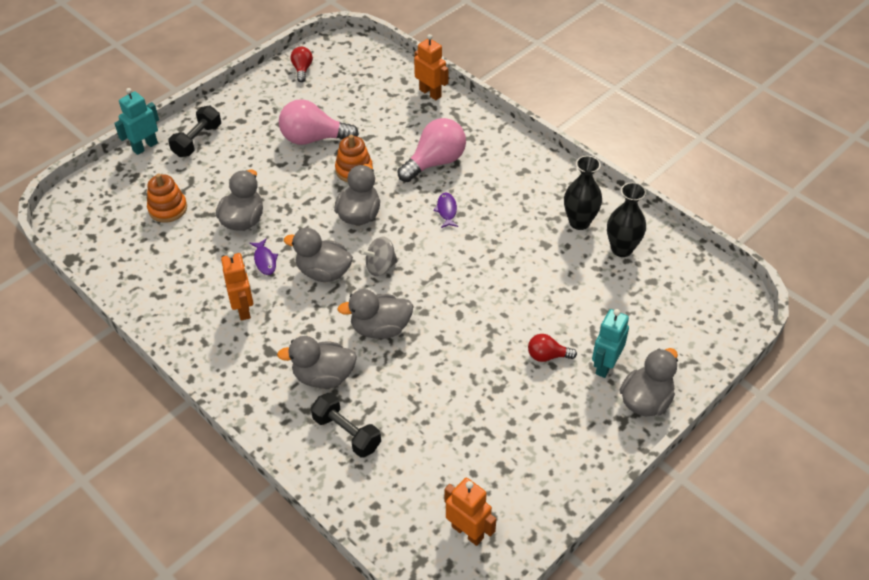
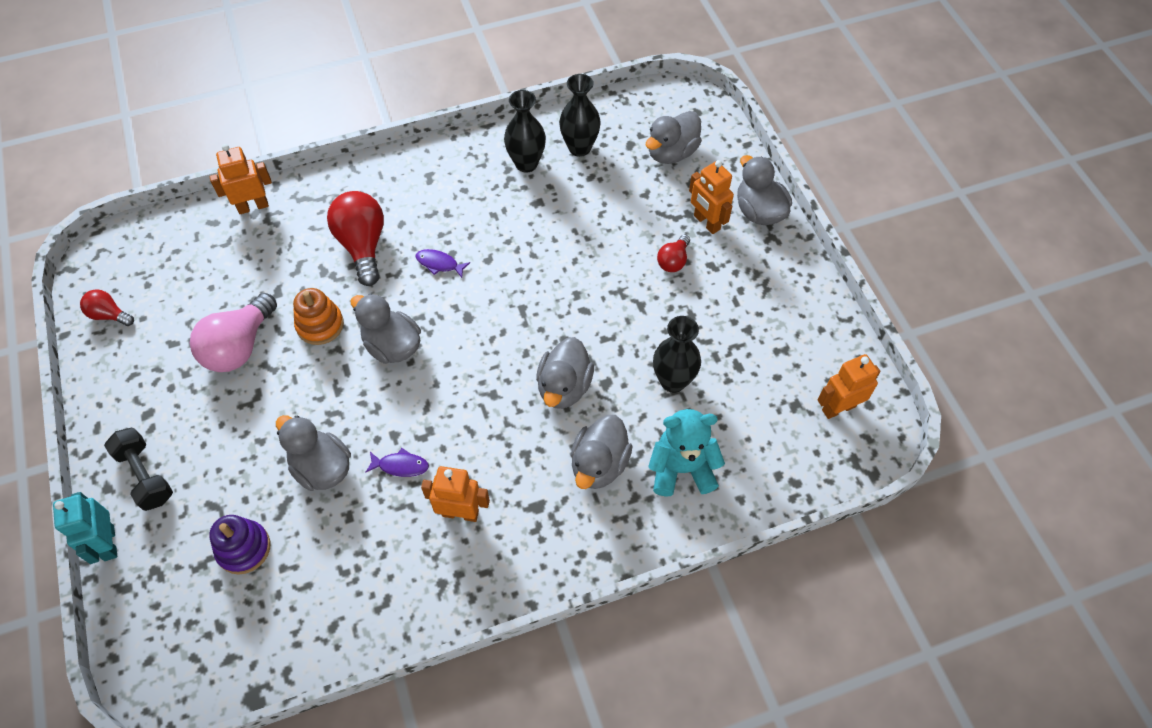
camera: 65 degrees left, 10 degrees up
(168, 208) = (243, 548): orange stacking toy -> purple stacking toy
(323, 272) = (455, 412): grey duck -> grey duck (671, 153)
(346, 433) = (681, 469): black dumbbell -> turquoise teddy bear
(380, 267) = (480, 354): grey spinning top -> none
(426, 398) = (673, 381): none -> black vase
(435, 162) = (363, 245): pink light bulb -> red light bulb
(605, 365) = (706, 222): turquoise robot -> orange robot

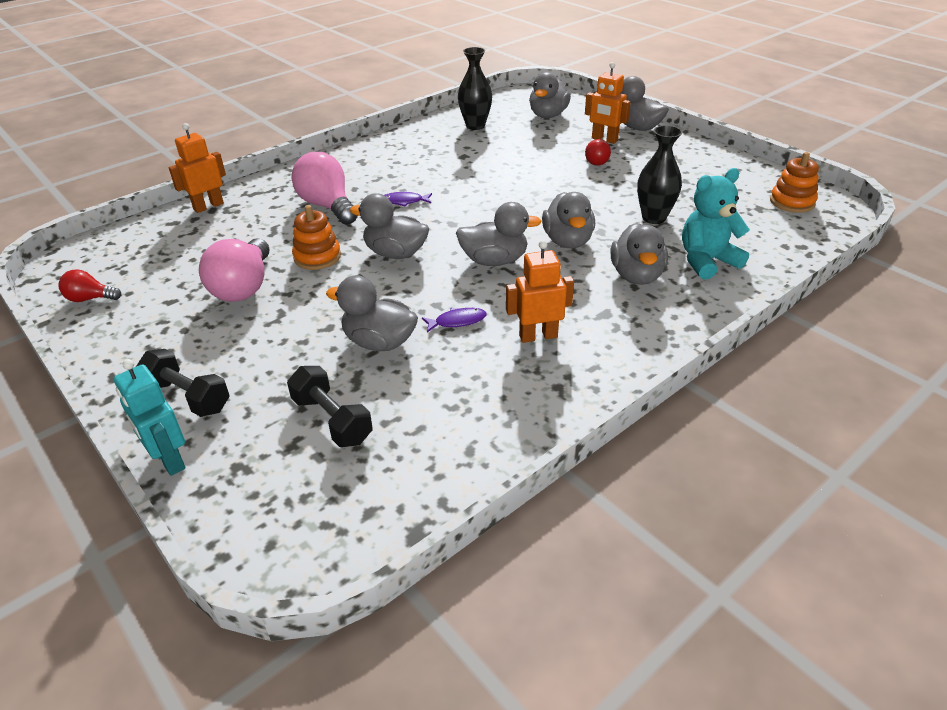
camera: 20 degrees left, 20 degrees down
(243, 548) = (332, 420): purple stacking toy -> black dumbbell
(363, 245) = (327, 206): red light bulb -> pink light bulb
(478, 391) = (494, 261): none -> grey duck
(526, 163) = (439, 140): black vase -> none
(838, 408) = (792, 202): orange robot -> orange stacking toy

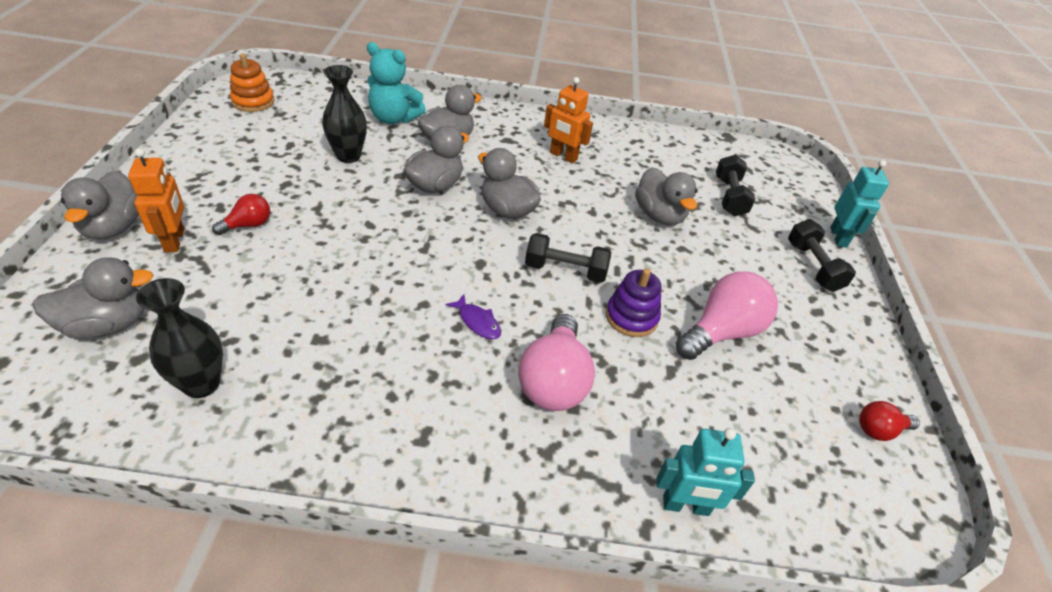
camera: 140 degrees left, 5 degrees up
(90, 299) = (879, 430): red light bulb -> red light bulb turned 120 degrees clockwise
(208, 206) = (685, 506): orange robot -> turquoise robot
(317, 257) = (631, 317): orange stacking toy -> purple stacking toy
(395, 253) = (565, 270): grey duck -> black dumbbell
(457, 321) = (595, 193): purple fish -> none

